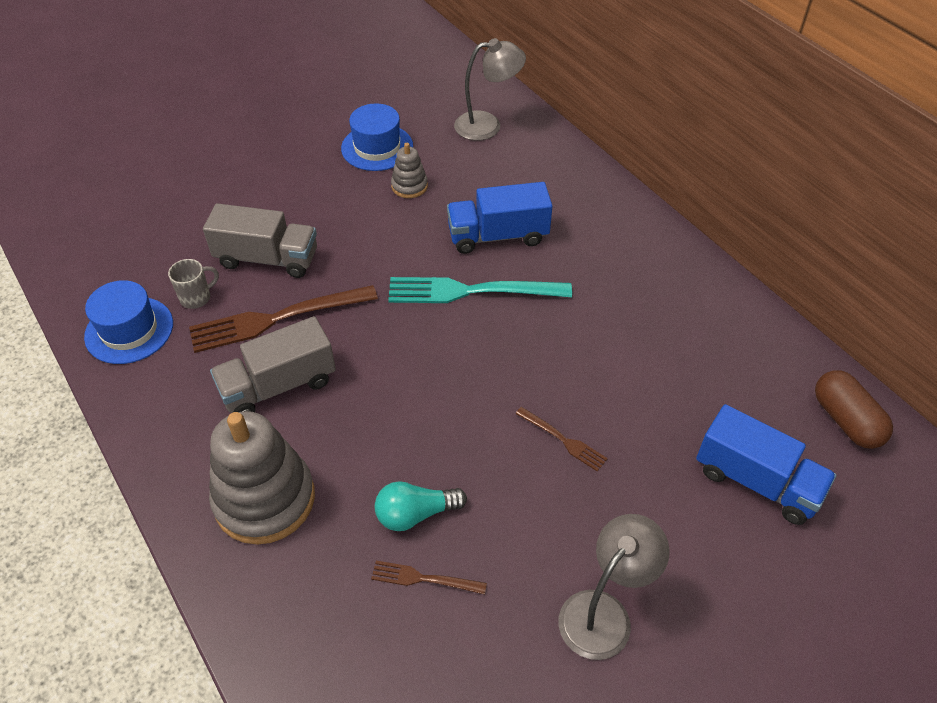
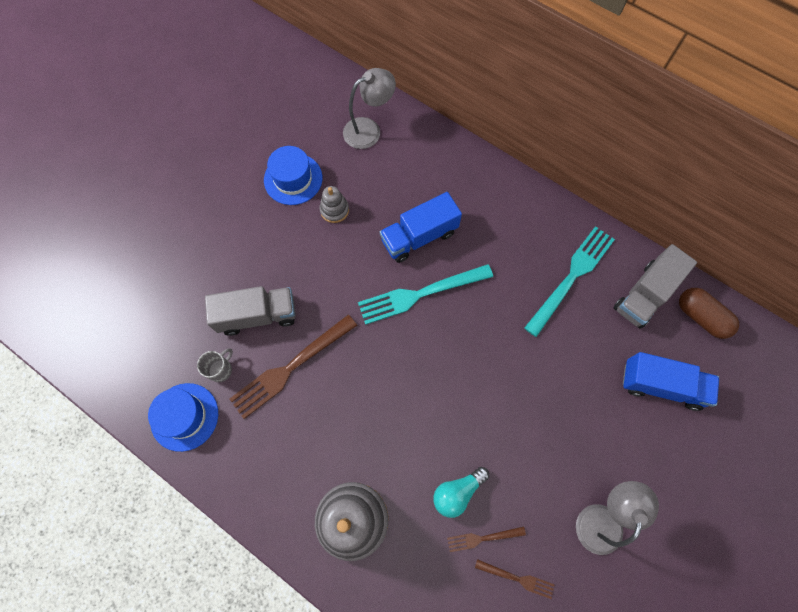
camera: 20 degrees left, 20 degrees up
(278, 386) = (319, 425): grey truck -> grey truck (645, 294)
(564, 440) = (531, 398): brown fork -> brown fork (518, 578)
(677, 326) = (572, 276): none -> turquoise fork

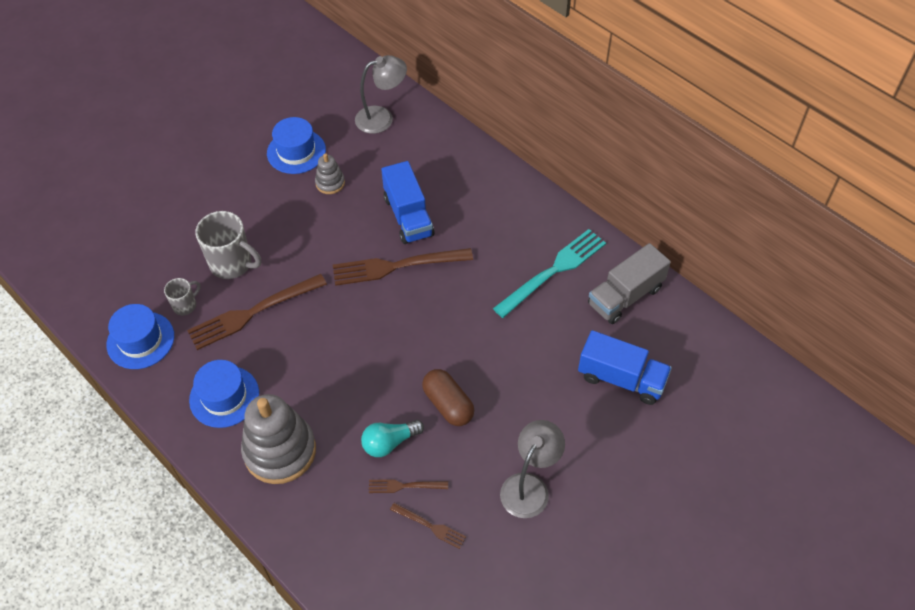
camera: 10 degrees right, 15 degrees down
(257, 315) = (232, 264): grey truck -> grey mug
(283, 467) = (224, 396): none -> blue hat
(419, 236) = (408, 216): blue truck -> blue truck turned 90 degrees counterclockwise
(419, 294) = (396, 266): turquoise fork -> brown fork
(701, 317) = (679, 324): brown capsule -> brown capsule (448, 404)

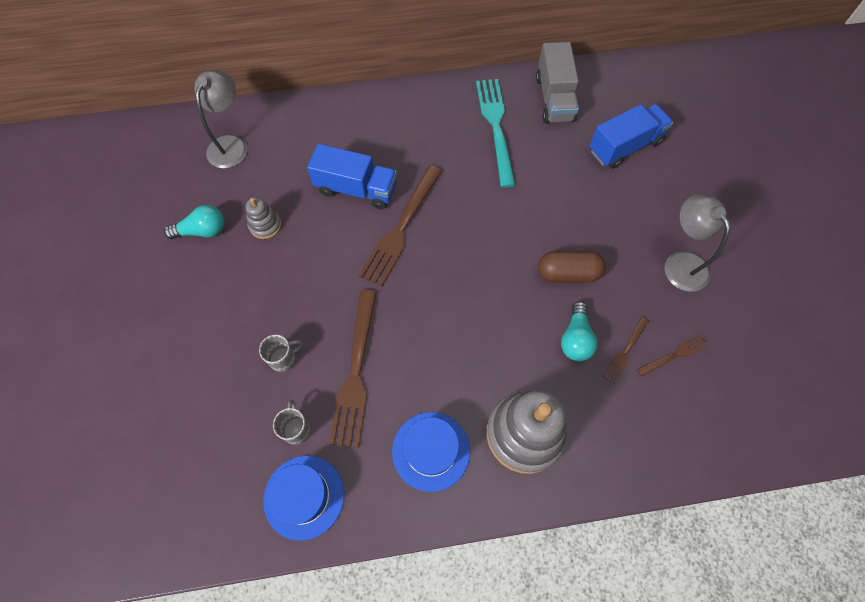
camera: 55 degrees left, 10 degrees up
(232, 264) = (284, 359): grey mug -> grey mug, size x0.55
(296, 151) = (202, 231): blue hat -> turquoise light bulb

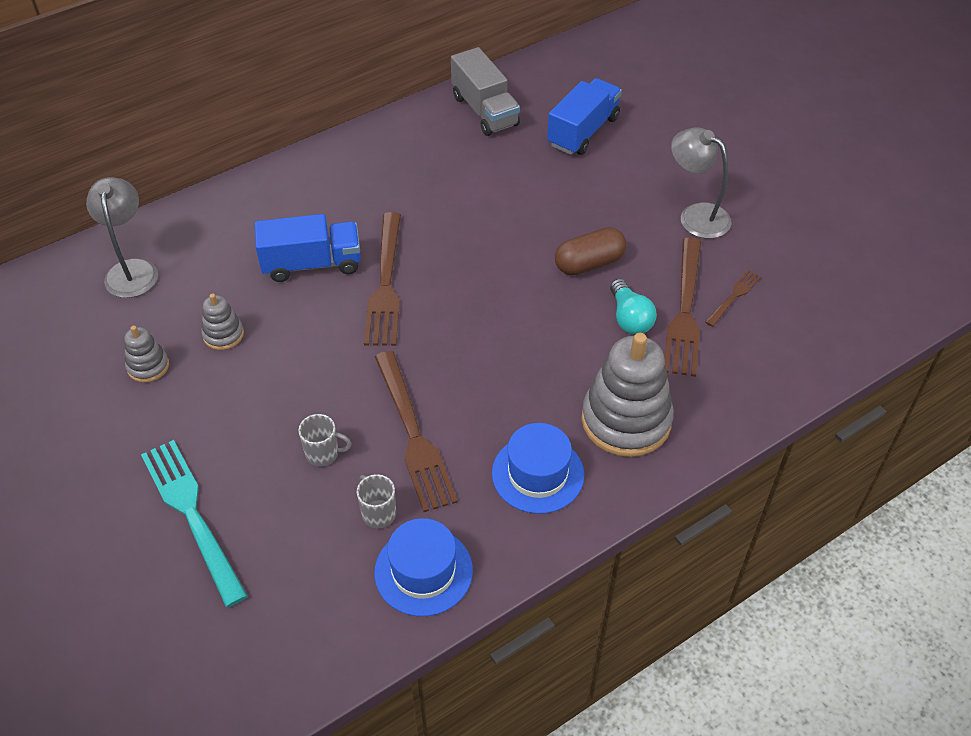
camera: 25 degrees left, 15 degrees down
(202, 231) = (148, 366): turquoise light bulb -> grey stacking toy
(284, 359) = (323, 453): grey mug -> grey mug turned 60 degrees clockwise
(495, 126) = (435, 155): turquoise fork -> turquoise fork (191, 514)
(625, 352) = (685, 312): brown fork -> brown fork, size x2.02

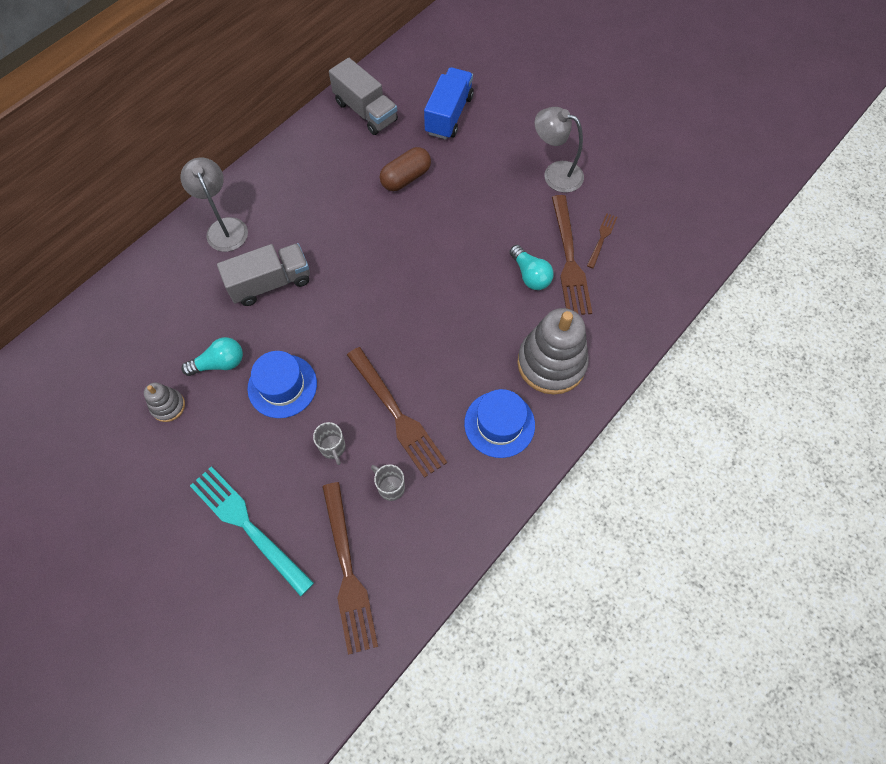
camera: 15 degrees left, 15 degrees up
(132, 270) = (124, 322): grey lamp -> grey lamp (224, 227)
(223, 335) = (220, 363): grey stacking toy -> turquoise light bulb
(312, 264) = (270, 283): blue truck -> grey truck
(323, 453) = (333, 448): grey mug -> grey mug turned 75 degrees clockwise
(385, 285) = (335, 288): brown fork -> brown fork (348, 573)
(423, 571) = (439, 526): blue hat -> blue hat (282, 386)
(589, 263) = (487, 234): brown capsule -> brown capsule (406, 178)

